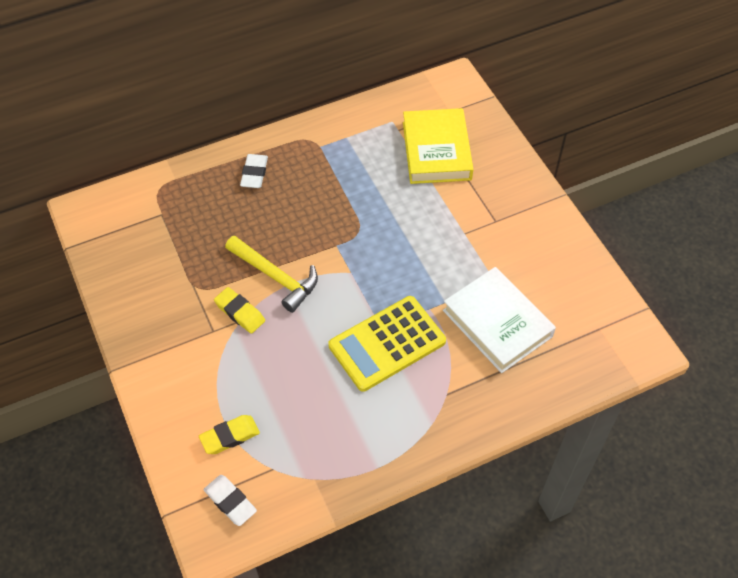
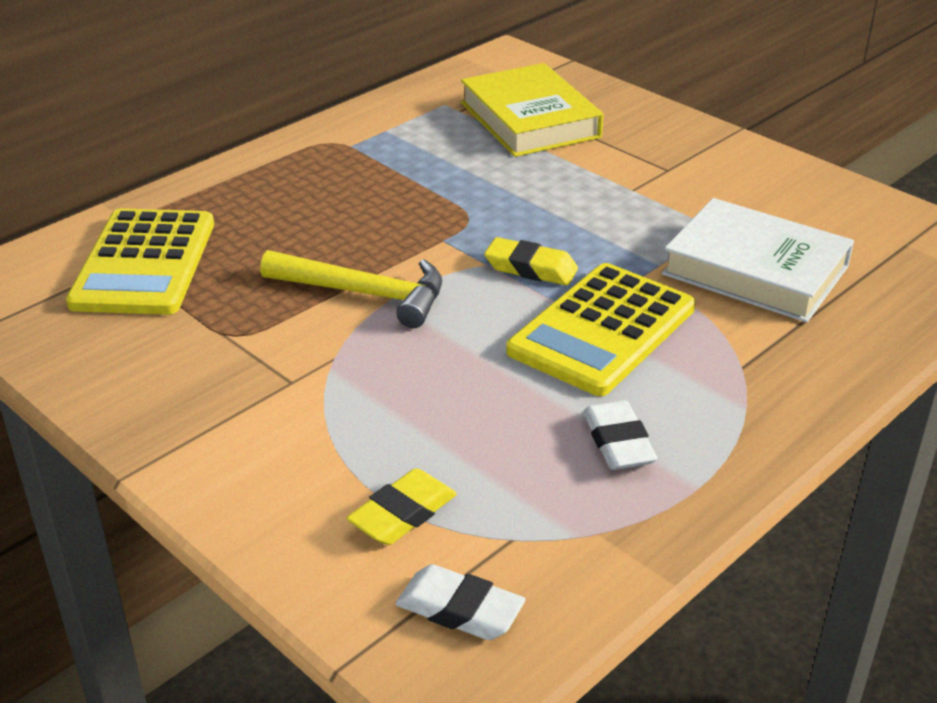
camera: 20 degrees left, 20 degrees down
(172, 218) = (144, 263): none -> yellow calculator
(240, 312) = (327, 348): yellow eraser -> yellow eraser (530, 268)
(254, 174) = (261, 191): white eraser -> white eraser (618, 442)

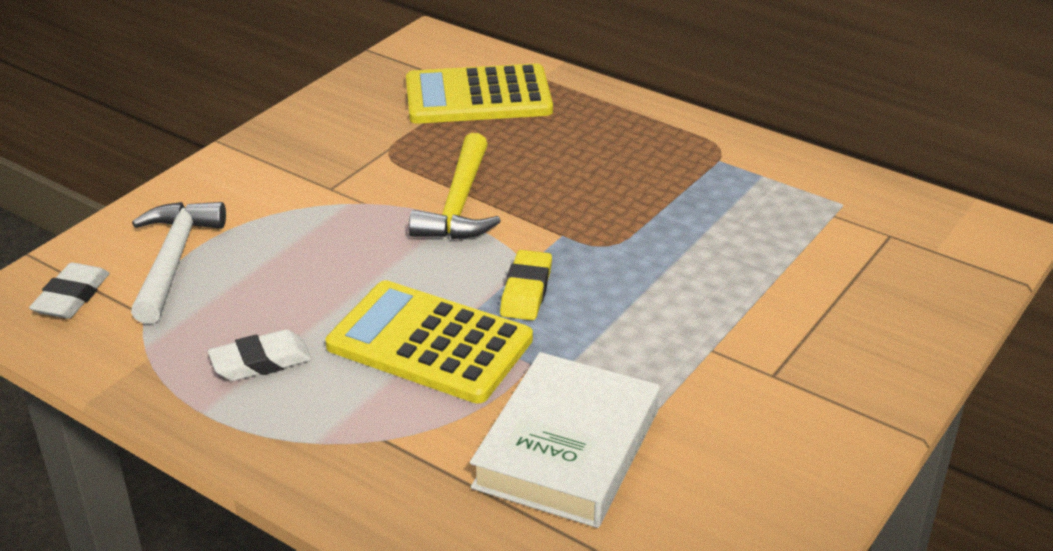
camera: 80 degrees right, 0 degrees up
(403, 514) = (173, 260): yellow eraser -> white hammer
(530, 120) = (840, 264): yellow book -> none

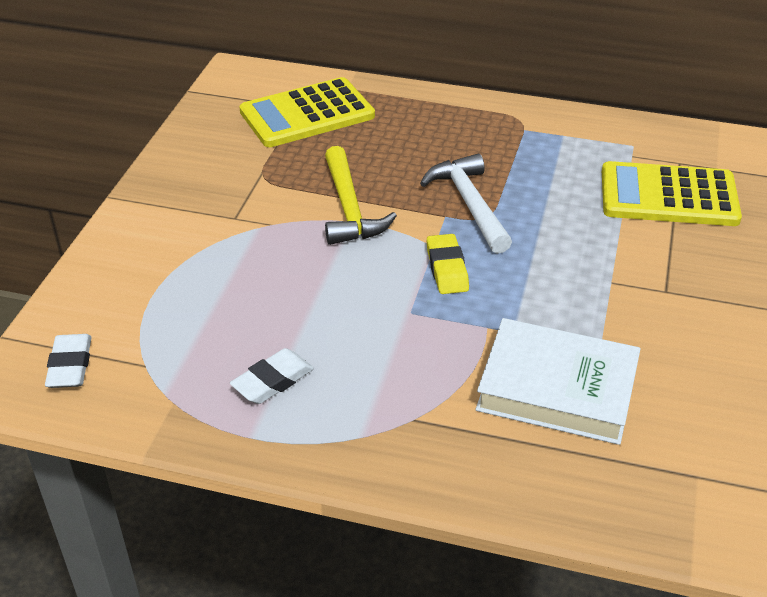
camera: 20 degrees left, 5 degrees up
(173, 260) = (140, 311): white hammer -> white hammer (469, 204)
(429, 343) = (399, 330): yellow calculator -> yellow calculator (668, 196)
(567, 449) = (557, 388): white book -> white book turned 75 degrees counterclockwise

